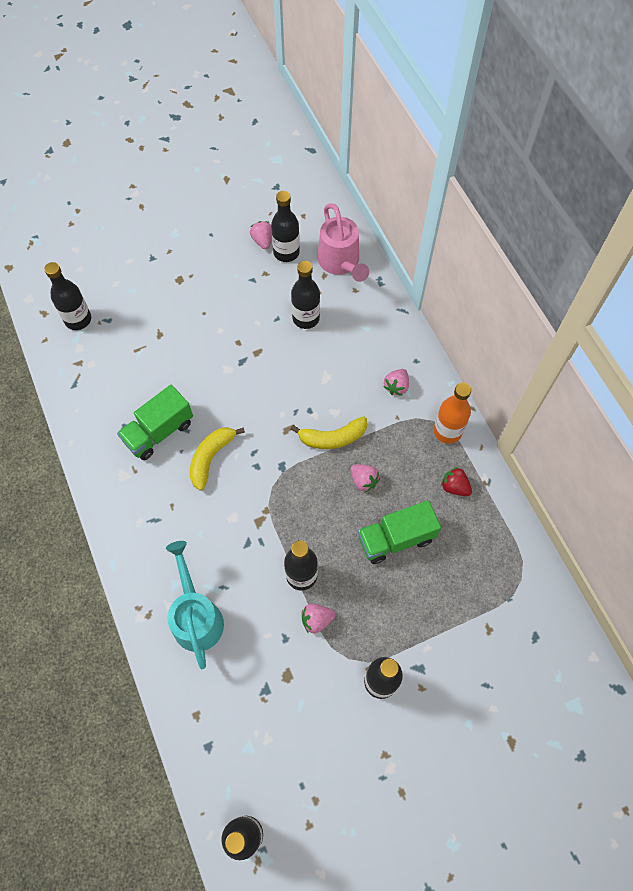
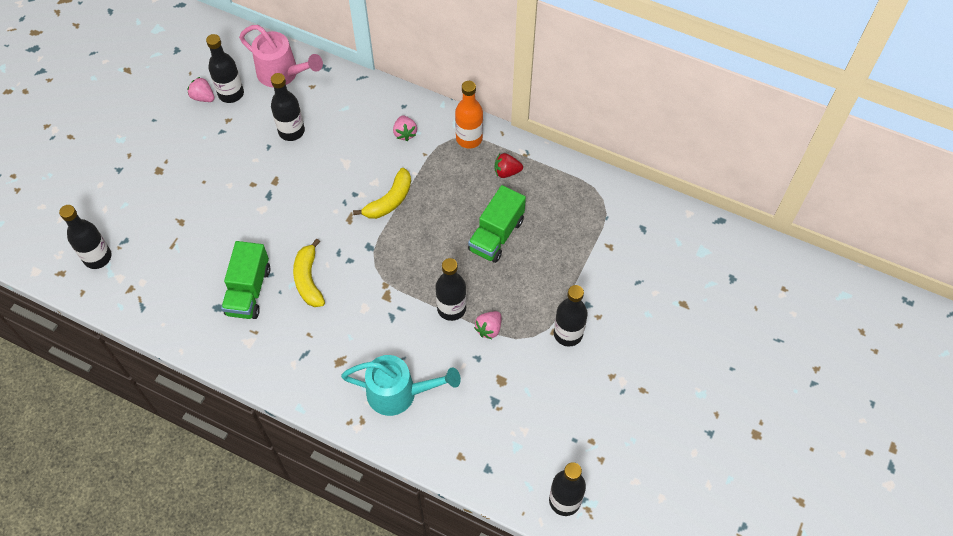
camera: 40 degrees left, 5 degrees down
(196, 616) = (399, 393): turquoise watering can -> turquoise watering can turned 150 degrees clockwise
(363, 481) = (439, 213): pink strawberry -> none

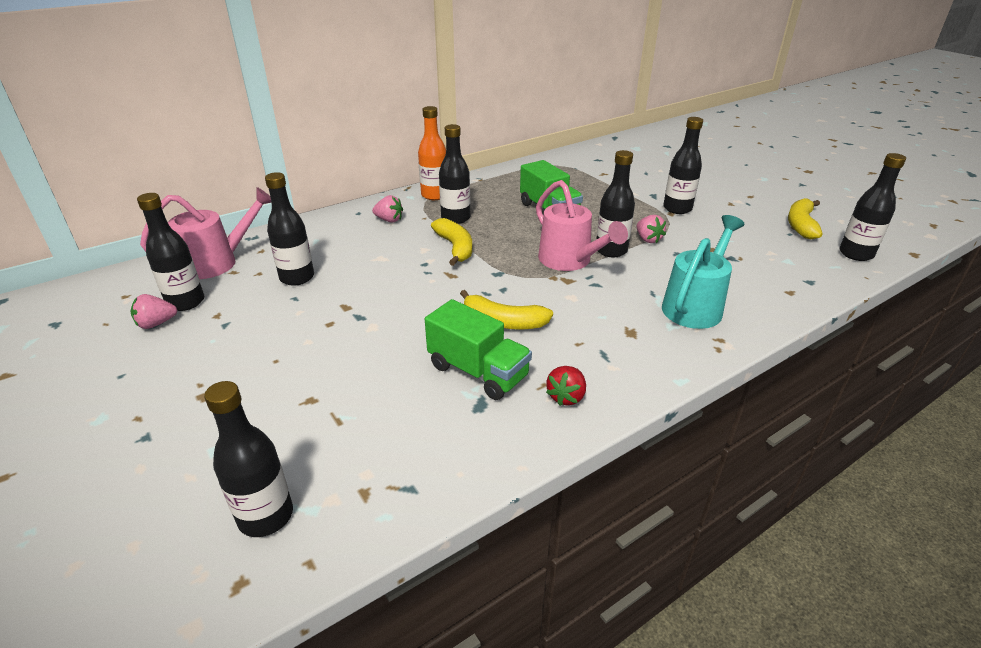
camera: 60 degrees left, 25 degrees down
(416, 286) = (570, 261): none -> pink watering can
(437, 175) = (455, 218): none -> black bottle
(506, 172) = (489, 190): red strawberry -> red strawberry (566, 397)
(599, 446) = (801, 225): none -> yellow banana

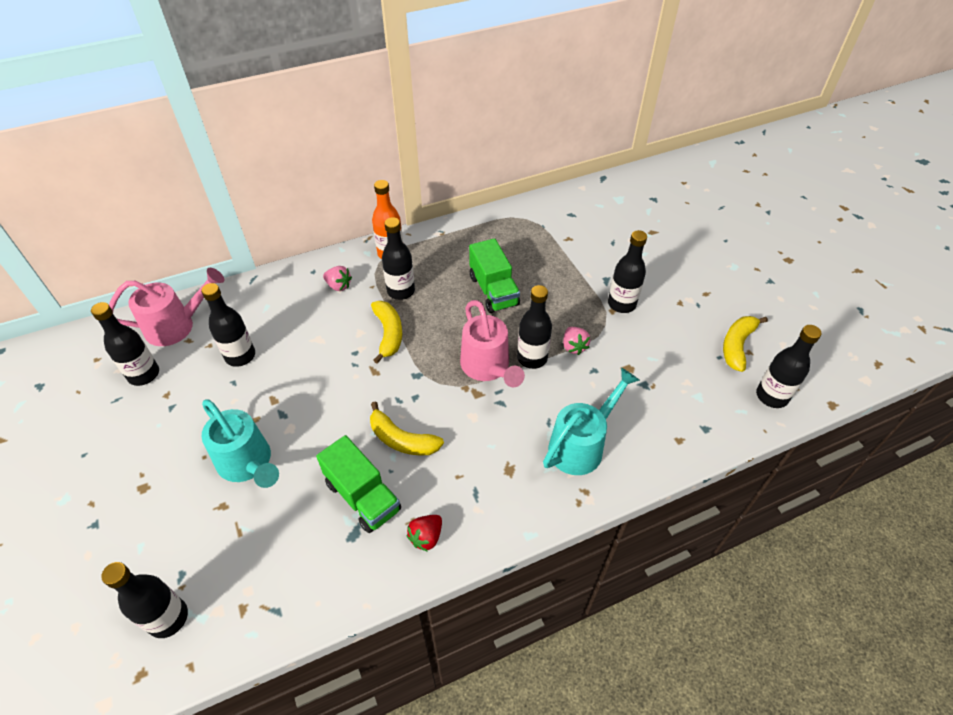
camera: 10 degrees right, 15 degrees up
(156, 324) = (117, 398): pink strawberry -> none
(331, 360) = (248, 464): none -> turquoise watering can

